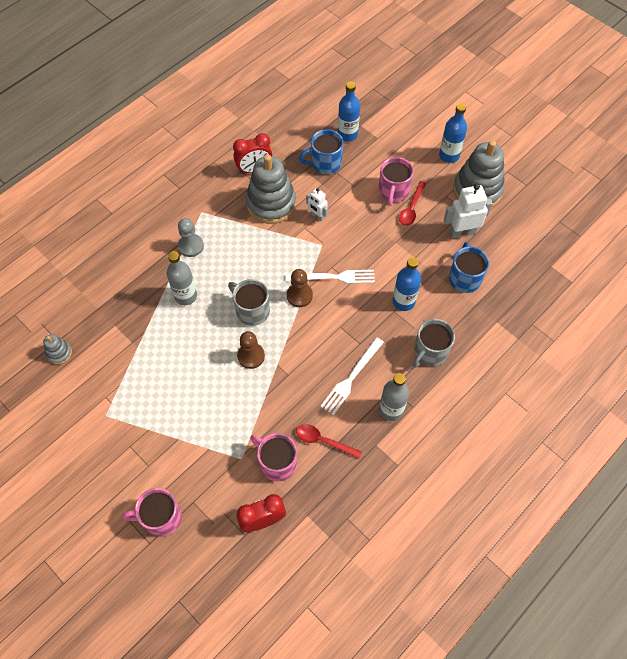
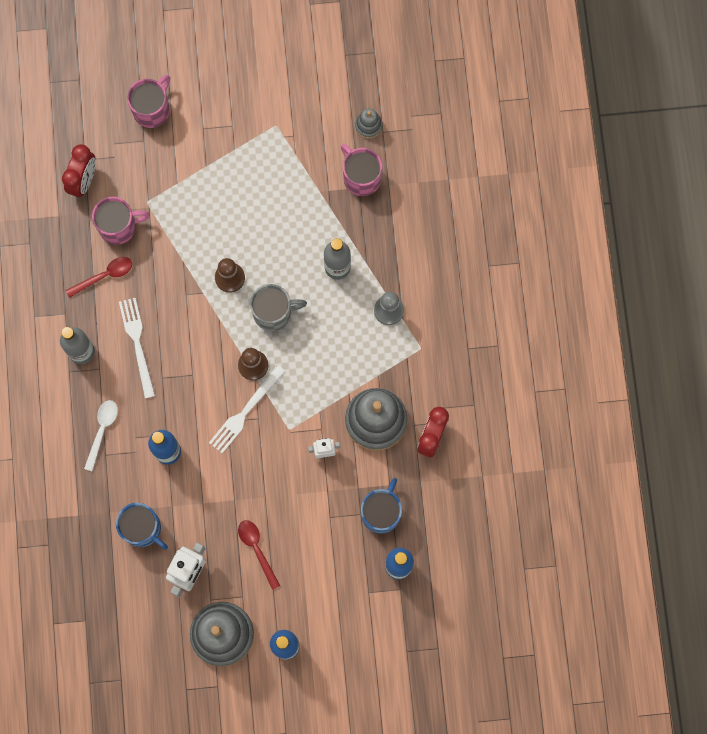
camera: 130 degrees right, 15 degrees up
(393, 191) = (291, 549): pink mug -> pink mug (361, 177)
(430, 352) = (102, 430): grey mug -> white spoon

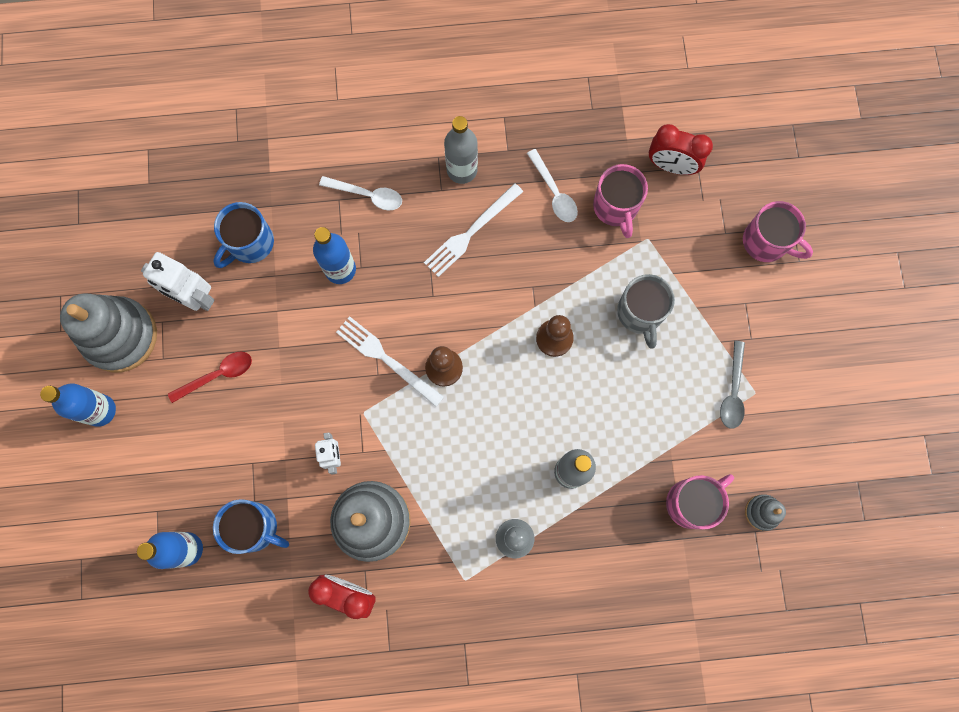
camera: 90 degrees right, 0 degrees up
(104, 276) = (554, 192): red spoon -> white spoon
(137, 344) = (471, 232): white fork -> white fork turned 150 degrees clockwise
(273, 312) = (511, 392): grey mug -> grey mug (640, 313)
(274, 142) = (732, 391): none -> grey spoon

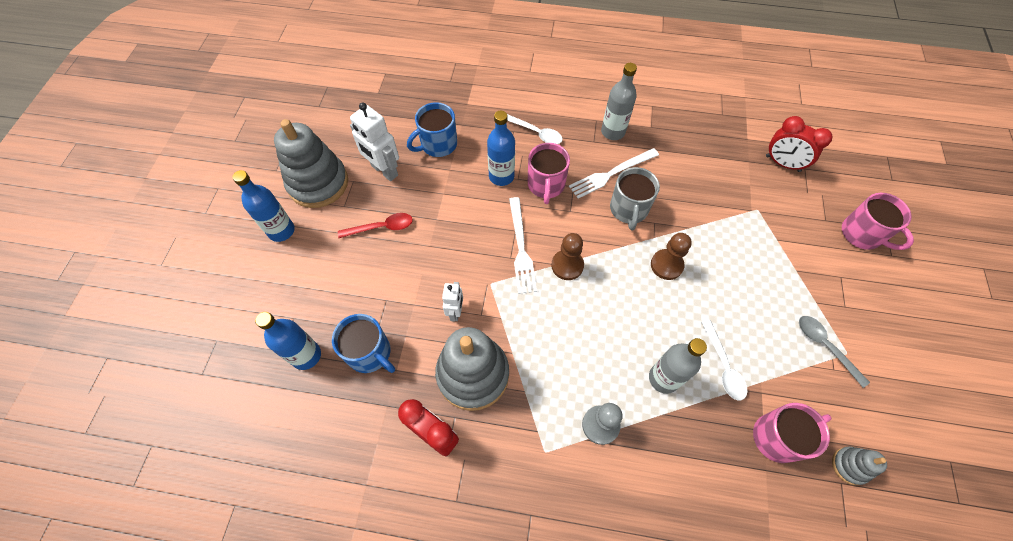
camera: 15 degrees right, 15 degrees down
(386, 359) = (521, 248): white fork -> white fork turned 150 degrees counterclockwise
(554, 192) = (683, 161): white spoon -> white spoon (723, 366)
(615, 207) = (733, 182): pink mug -> pink mug (546, 185)
(640, 313) = (745, 263): grey mug -> grey mug (628, 209)
(732, 391) = (825, 346): grey spoon -> grey spoon turned 120 degrees clockwise

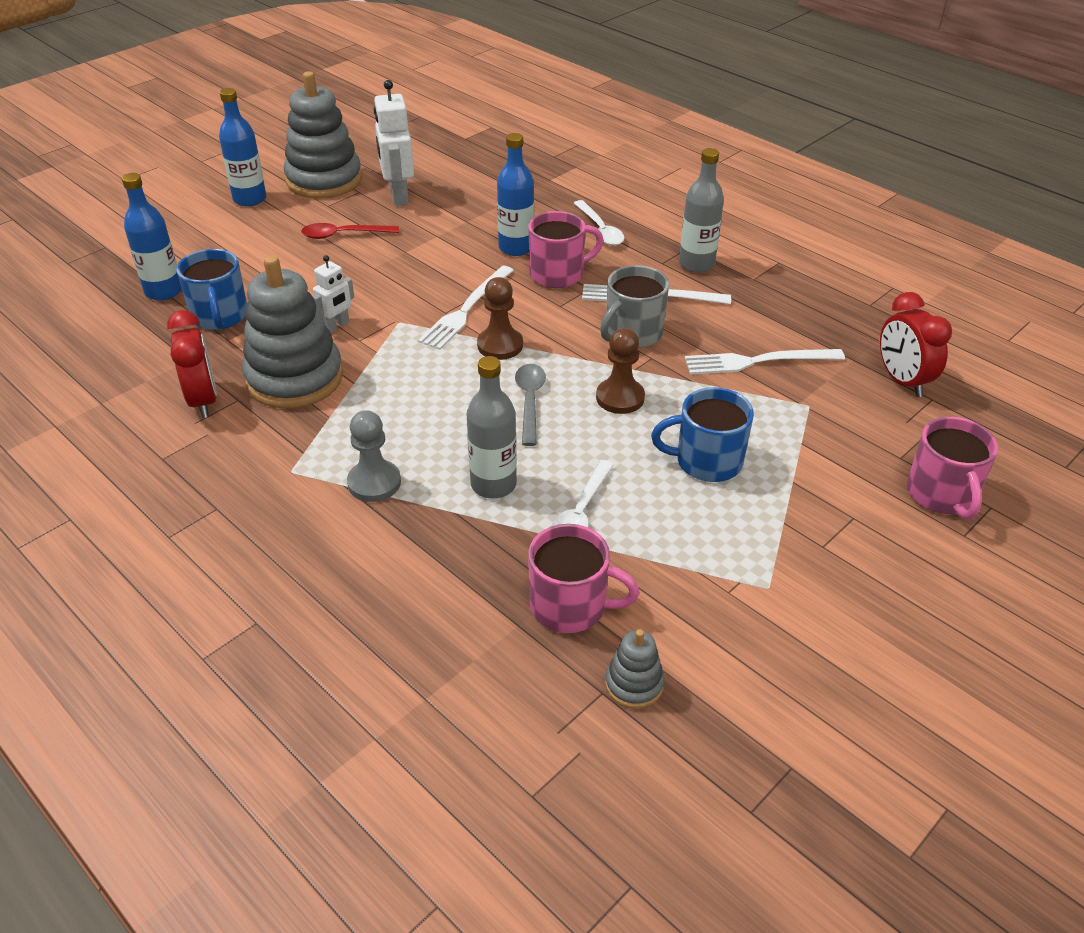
camera: 35 degrees right, 20 degrees down
(381, 227) = (343, 235): red spoon -> red spoon turned 150 degrees clockwise
(438, 144) = (478, 198): blue mug -> blue mug (707, 461)
(546, 185) = (558, 274): pink mug -> pink mug turned 150 degrees counterclockwise
(708, 192) = (758, 361): none -> white fork
(825, 346) = (743, 565): grey spoon -> grey spoon (530, 401)

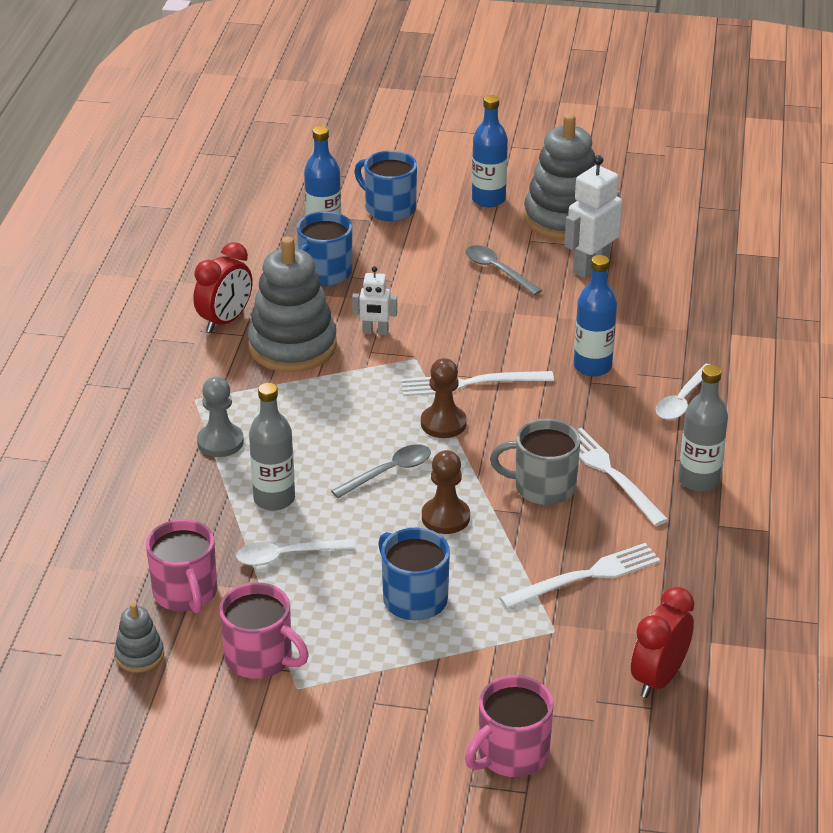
camera: 55 degrees right, 5 degrees down
(185, 246) = (389, 208): none -> blue mug
(343, 235) = (497, 270): red spoon -> grey spoon
(558, 274) = (581, 408): pink mug -> pink mug (260, 658)
(758, 361) = (585, 576): white fork -> white fork turned 105 degrees clockwise

